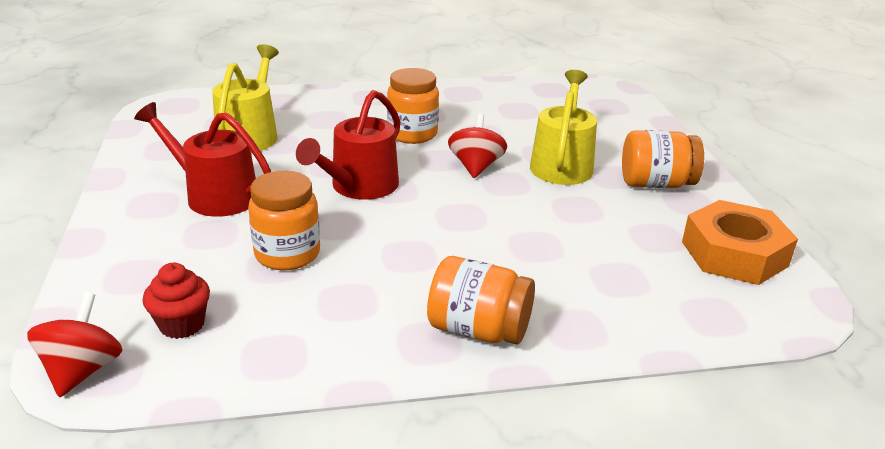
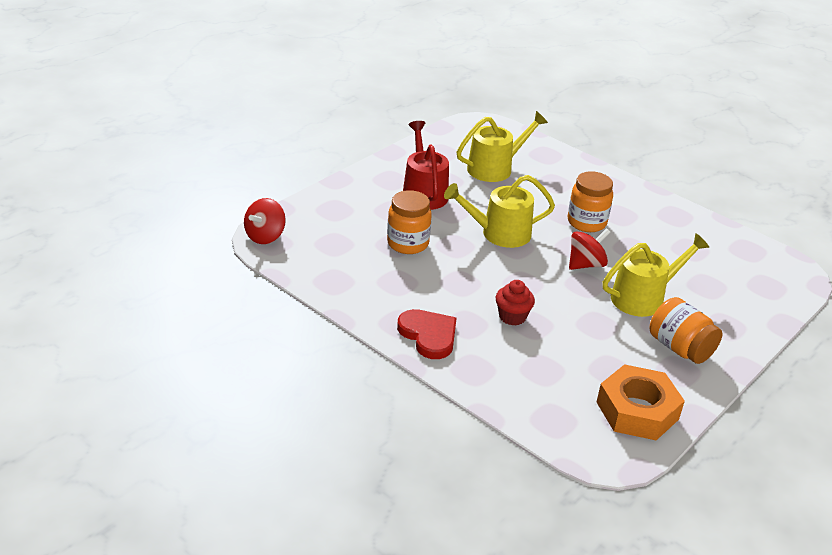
camera: 50 degrees right, 5 degrees up
(83, 370) = (265, 236): red spinning top -> red spinning top turned 150 degrees clockwise
(182, 324) = (321, 243): red cupcake -> red cupcake (512, 317)
(359, 186) = (500, 233): red watering can -> yellow watering can
(478, 330) = (429, 335): orange jar -> red heart

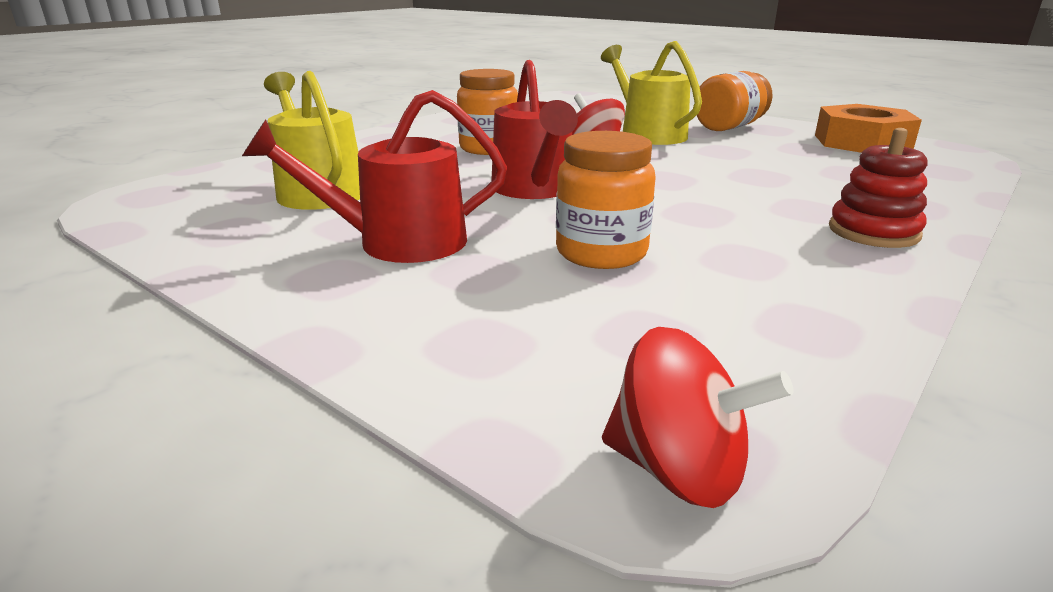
camera: 90 degrees left, 10 degrees down
(429, 335) = (873, 232): red heart -> red stacking toy
(500, 233) = (535, 189): yellow watering can -> red watering can
(512, 317) = (755, 184): red cupcake -> none

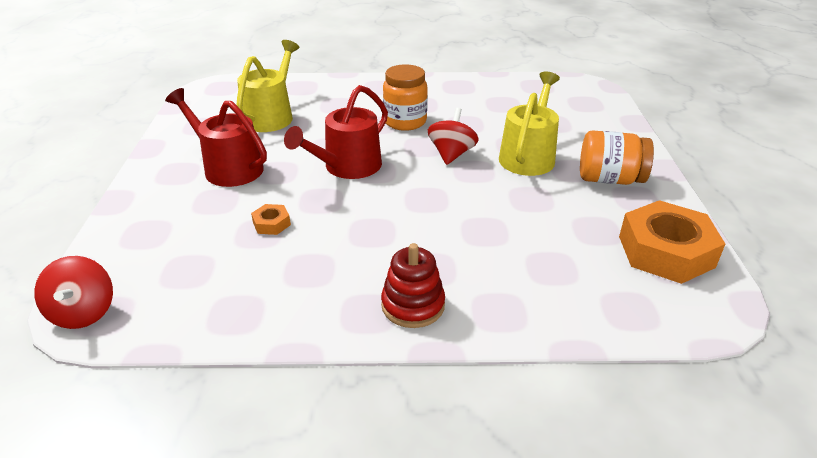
camera: 50 degrees right, 10 degrees up
(601, 253) = (271, 224): orange jar -> orange nut

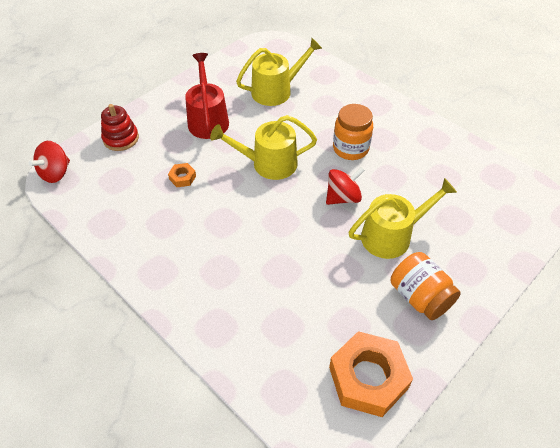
camera: 45 degrees right, 15 degrees up
(347, 167) = (268, 163): red watering can -> yellow watering can
(413, 305) = (181, 286): red stacking toy -> red stacking toy (121, 138)

